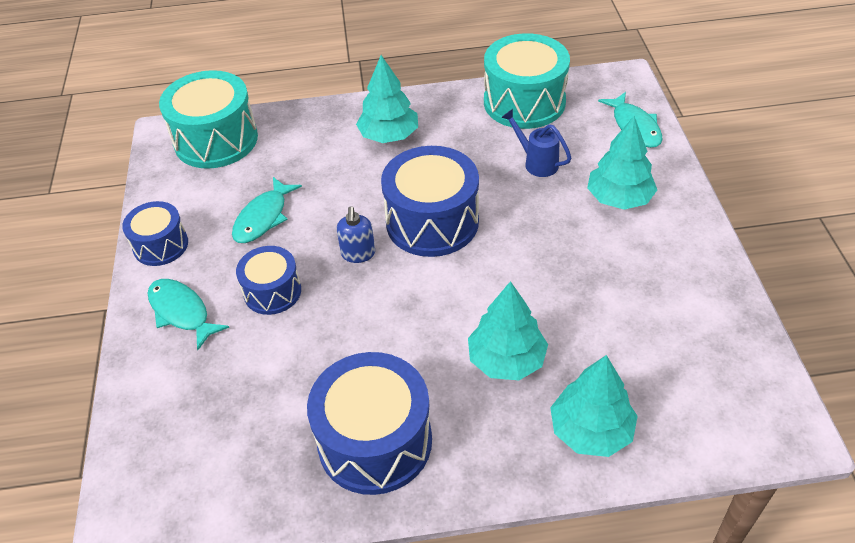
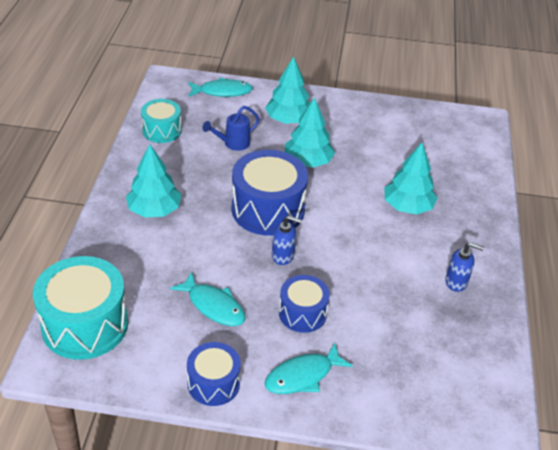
camera: 80 degrees left, 5 degrees down
(375, 441) = (456, 282): blue drum -> blue soap dispenser
(524, 102) = (162, 130): turquoise drum -> turquoise drum, size x0.58
(591, 431) = (468, 187): turquoise tree -> turquoise tree (308, 161)

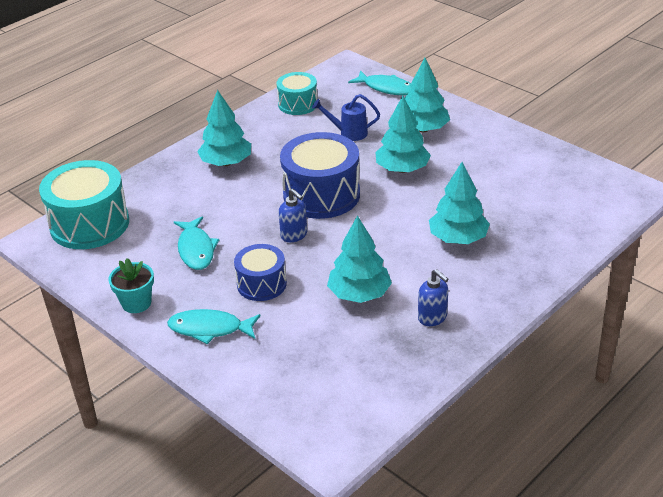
camera: 40 degrees right, 5 degrees down
(213, 383) = (136, 303): blue drum -> turquoise flower pot
(386, 287) = (359, 294): none -> turquoise tree

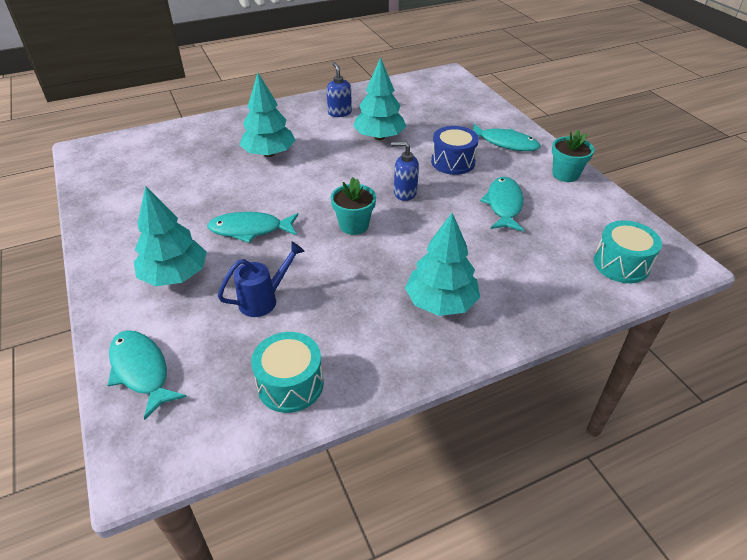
camera: 160 degrees left, 5 degrees up
(89, 224) = (621, 264): turquoise drum -> turquoise drum, size x0.58
(294, 235) = (405, 193): blue soap dispenser -> blue soap dispenser turned 60 degrees counterclockwise
(321, 195) = (354, 225): blue drum -> turquoise flower pot
(348, 133) = (264, 300): blue watering can -> blue watering can turned 60 degrees counterclockwise
(402, 169) = (250, 230): turquoise tree -> turquoise fish

